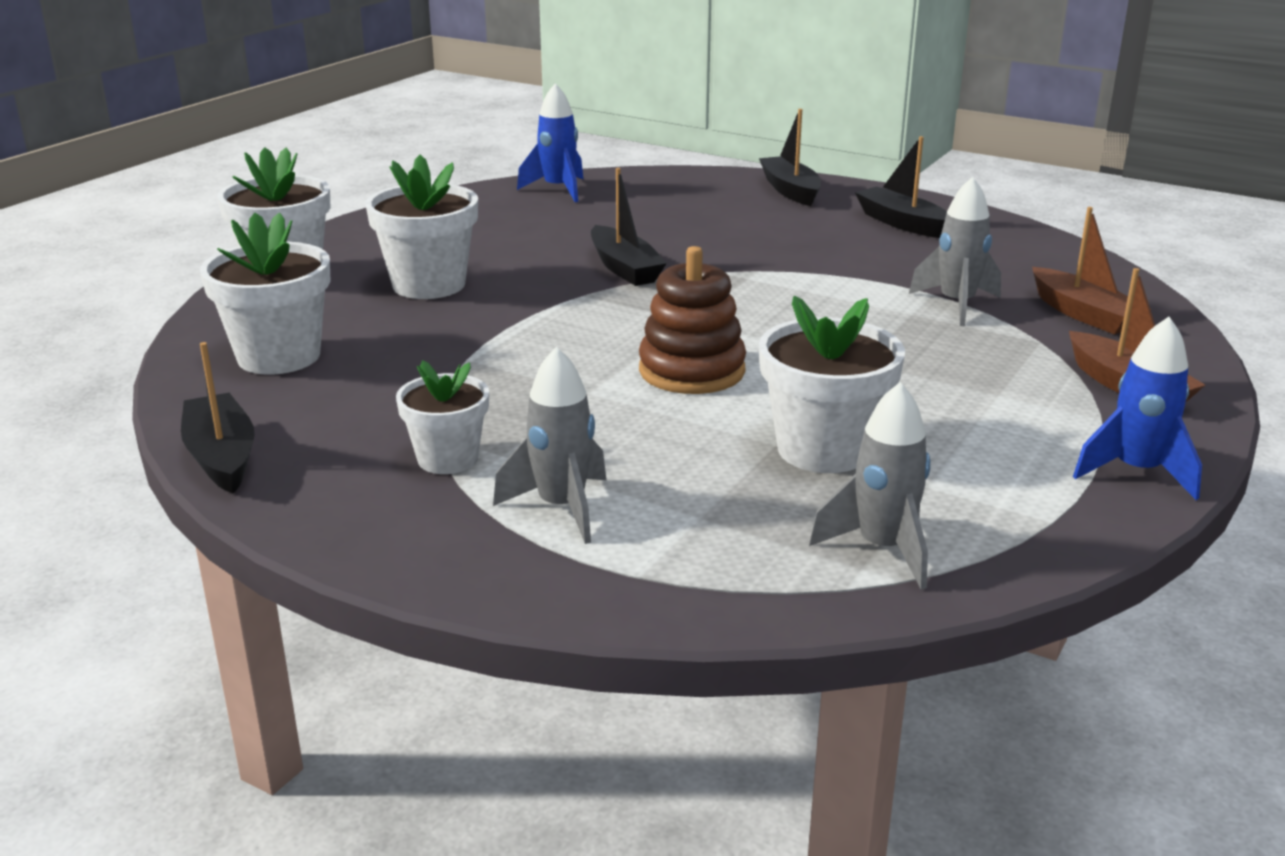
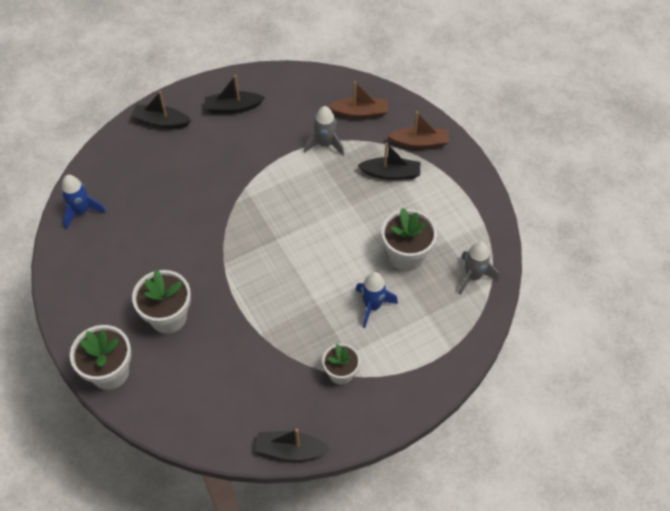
camera: 60 degrees left, 30 degrees up
(279, 356) = (208, 402): white flower pot -> none
(562, 508) = (397, 352): grey rocket -> none
(624, 268) = (205, 234): black boat -> black boat (391, 173)
(692, 371) = (322, 262): brown stacking toy -> none
(1136, 472) = (471, 182): blue rocket -> blue rocket (372, 306)

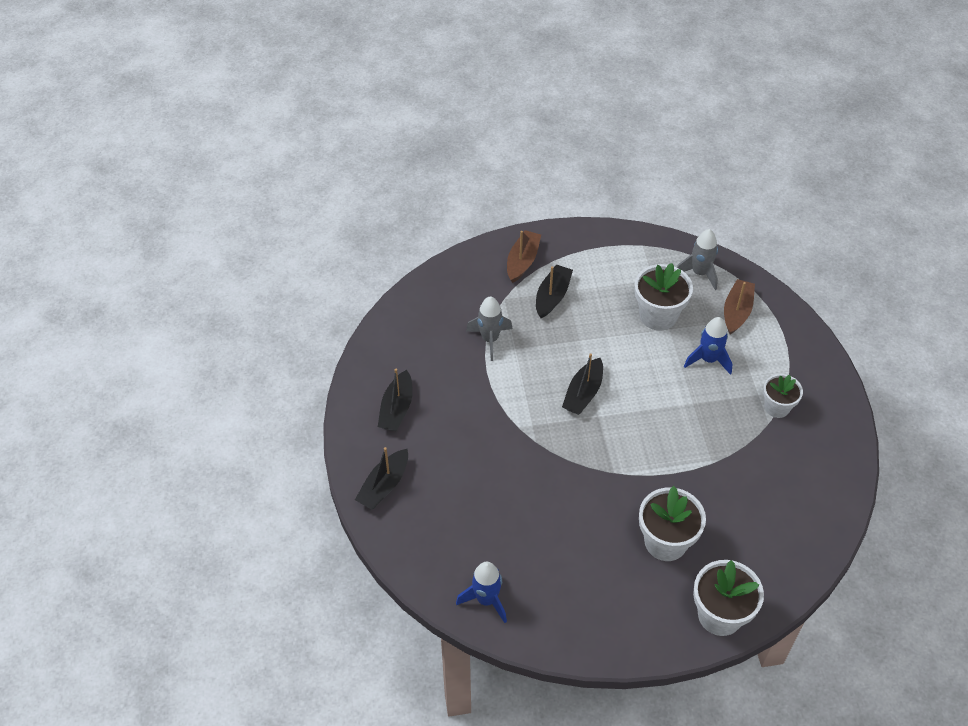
camera: 70 degrees left, 5 degrees down
(291, 449) = (851, 471): black boat -> black boat (583, 393)
(360, 113) = (460, 297): brown boat -> brown boat (736, 312)

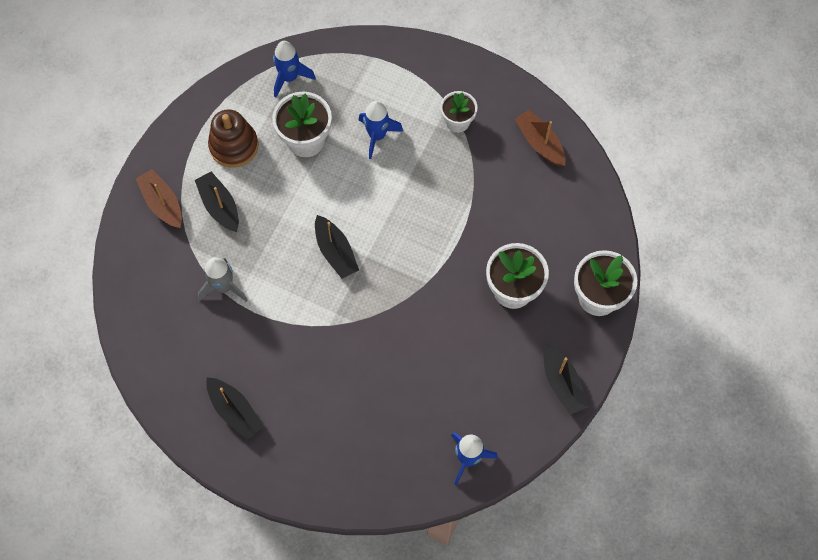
camera: 55 degrees left, 15 degrees up
(384, 485) = (304, 471): black boat -> black boat (562, 383)
(609, 274) = (234, 146): none -> brown stacking toy
(699, 273) = (289, 78): grey rocket -> blue rocket
(736, 312) = (349, 80): brown boat -> brown boat (539, 143)

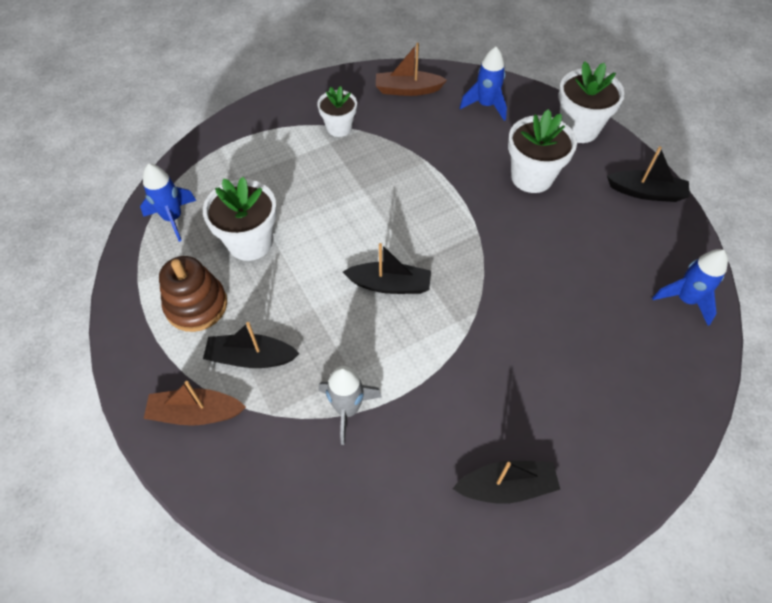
camera: 55 degrees left, 10 degrees down
(377, 136) = (299, 187): blue rocket -> blue rocket (485, 105)

